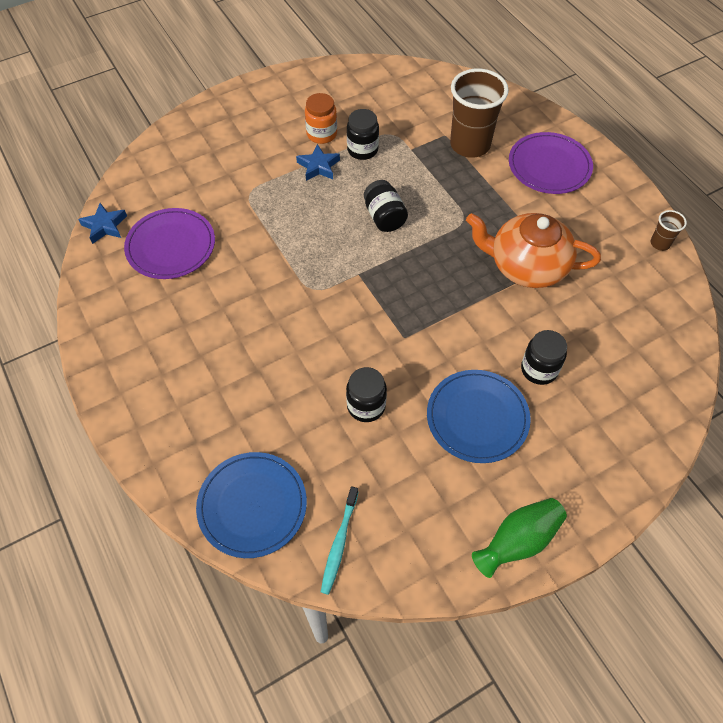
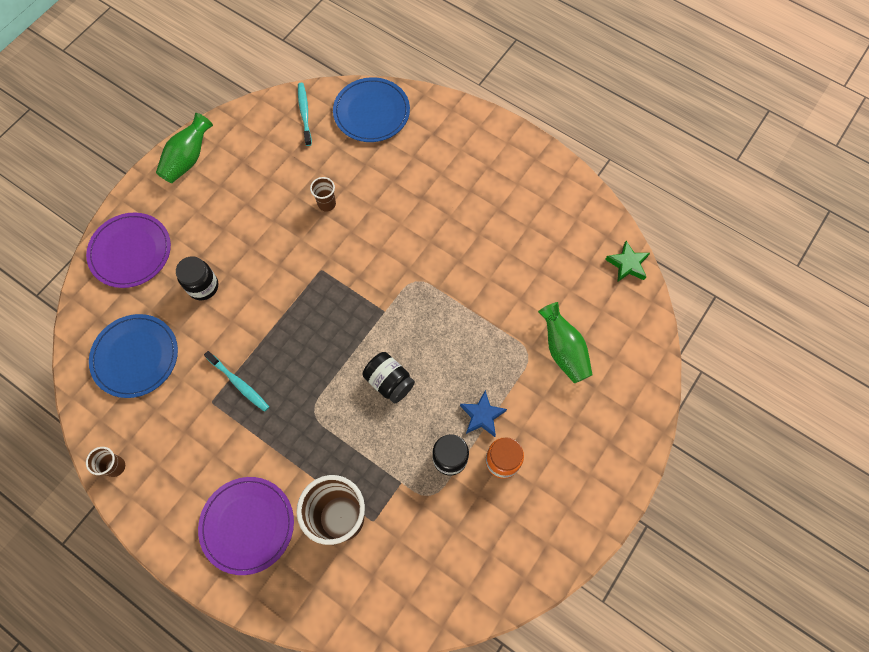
camera: 155 degrees right, 10 degrees up
(105, 226) = (627, 264): blue star -> green star
(171, 246) = (558, 269): purple plate -> purple plate (130, 251)
(217, 184) = (563, 350): none -> green vase
(366, 406) = (327, 204): black jar -> brown cup
(477, 417) = (240, 229): blue plate -> blue plate (135, 357)
(526, 266) = (239, 383): orange teapot -> turquoise toothbrush

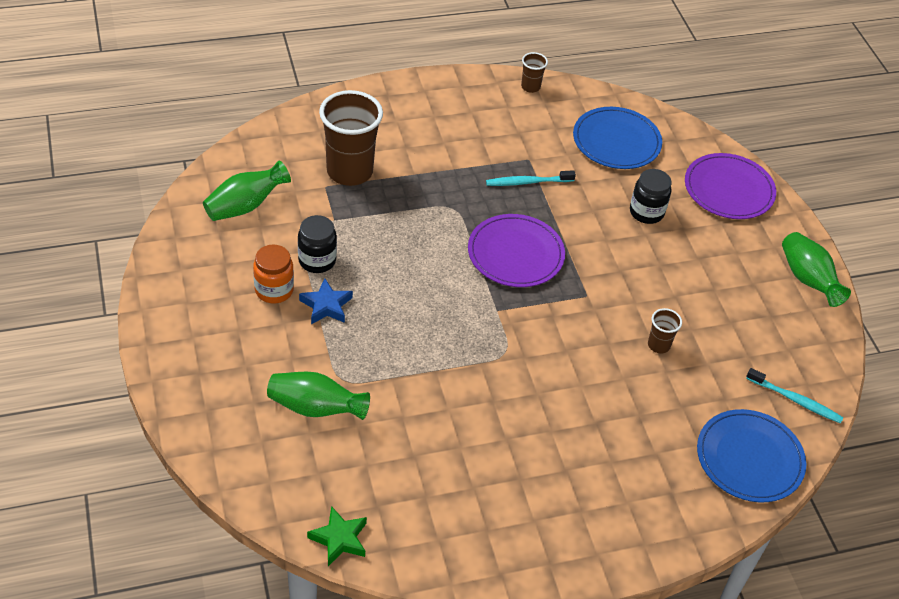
camera: 125 degrees right, 20 degrees down
(247, 525) = (405, 123): purple plate -> purple plate (515, 254)
(389, 382) = (426, 269): black jar -> none
(447, 560) = (245, 206): none -> green vase

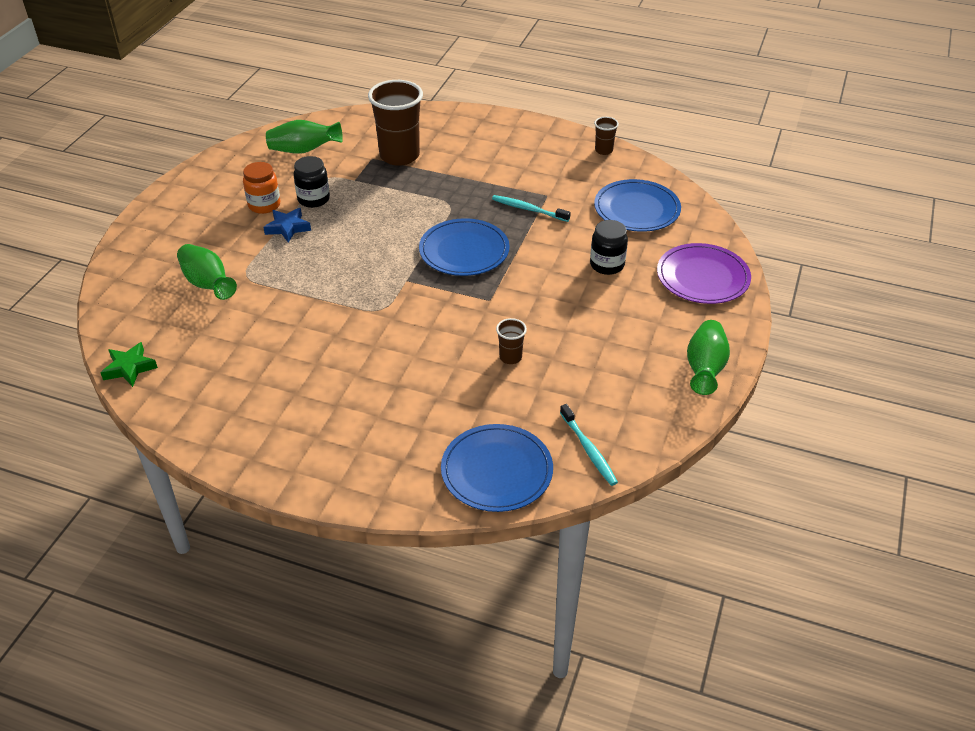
camera: 40 degrees right, 5 degrees down
(515, 254) = (464, 250): purple plate -> blue plate

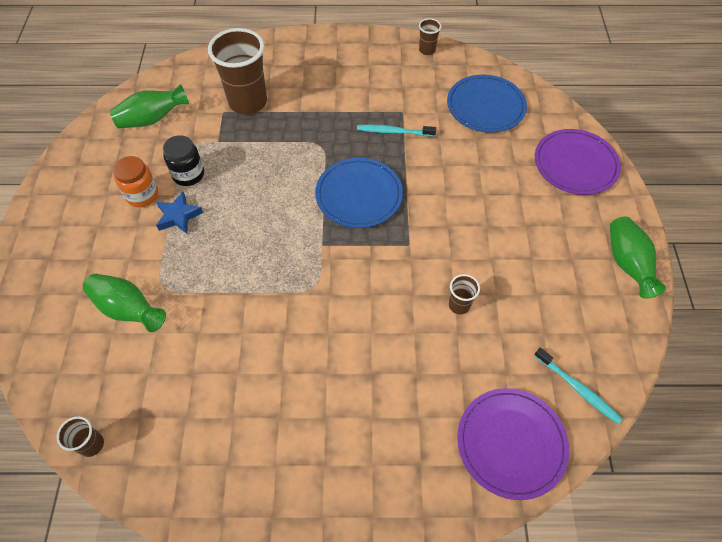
camera: 20 degrees left, 15 degrees up
(129, 368) = (92, 444): green star -> brown cup
(497, 471) = (511, 443): blue plate -> purple plate
(607, 265) = (491, 174): black jar -> none

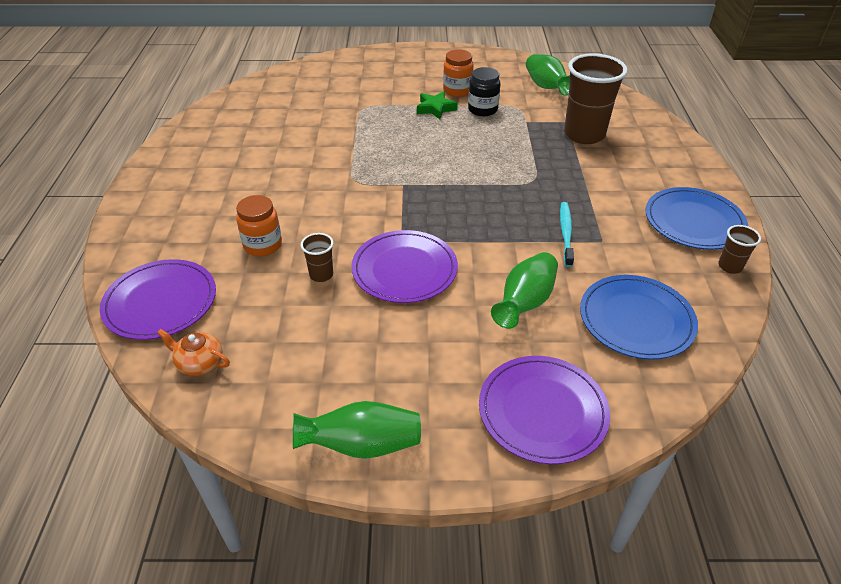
camera: 90 degrees right, 15 degrees down
(92, 444) = (240, 93): brown cup -> none
(128, 309) = (345, 95): green vase -> green vase (525, 302)
(178, 216) = (435, 108): blue star -> green star
(359, 195) = (467, 207): blue plate -> blue plate (694, 221)
(421, 362) = (263, 245): none -> orange jar
(446, 241) = (404, 269): none -> purple plate
(578, 389) = (199, 363): turquoise toothbrush -> orange teapot

